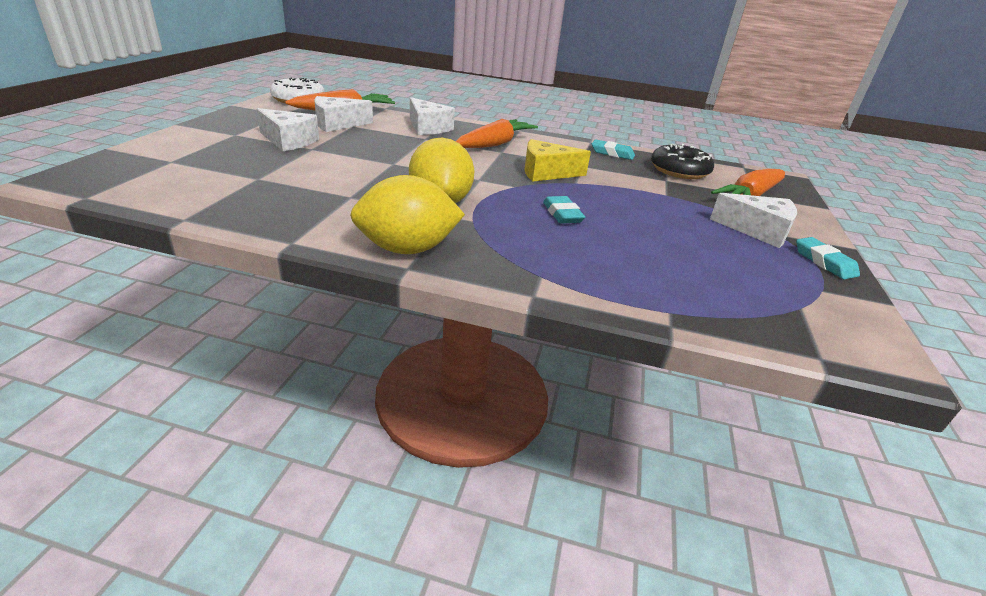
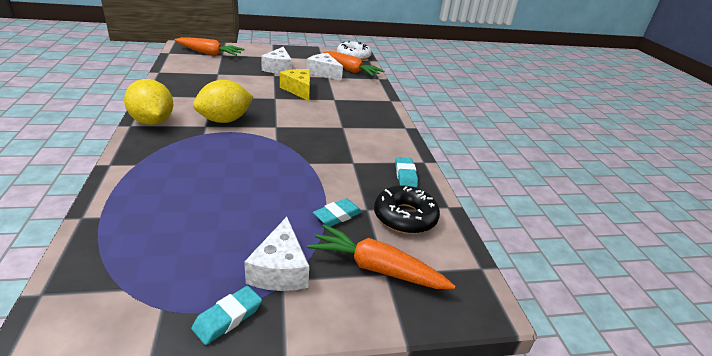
camera: 65 degrees right, 0 degrees up
(428, 128) = (357, 96): white cheese -> none
(495, 144) = (356, 123): orange carrot -> orange carrot (209, 53)
(546, 173) = (316, 149): yellow cheese -> yellow cheese (298, 90)
(562, 214) = (238, 162): turquoise eraser -> turquoise eraser (337, 215)

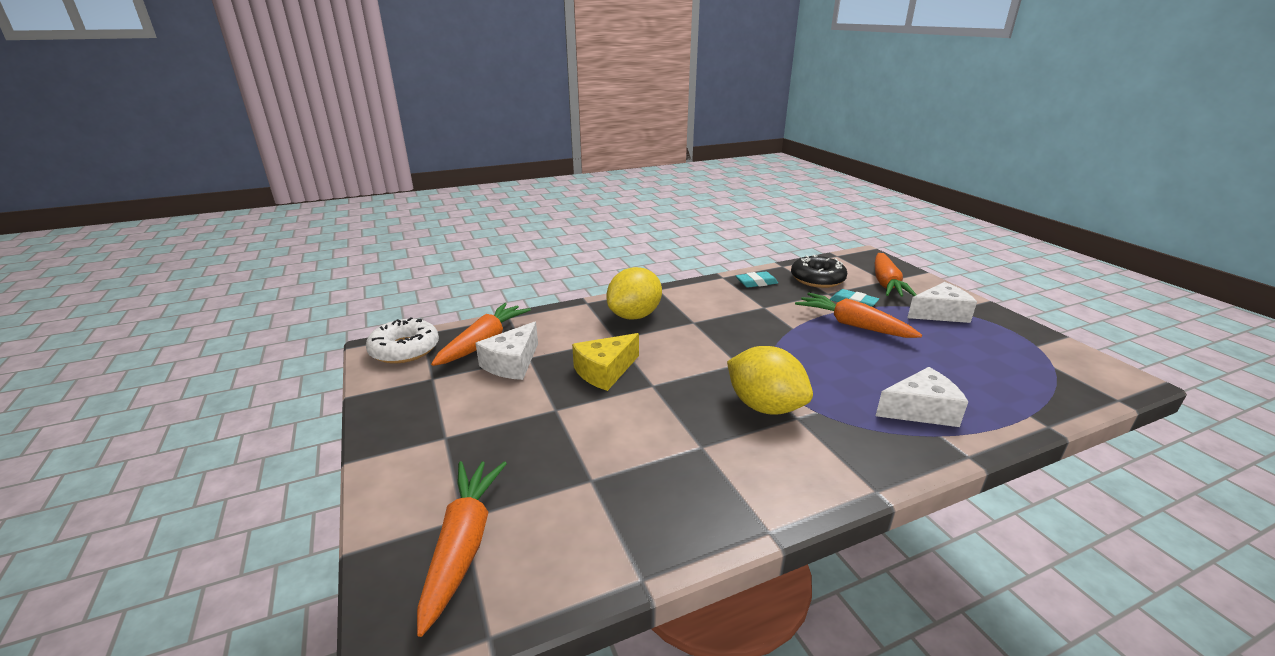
camera: 100 degrees left, 5 degrees down
(152, 121) = (841, 472): yellow lemon -> yellow lemon (634, 316)
(228, 317) = (1001, 321): turquoise eraser -> none
(278, 68) = (516, 413): white cheese -> white cheese (920, 410)
(295, 194) = (852, 325): none -> orange carrot

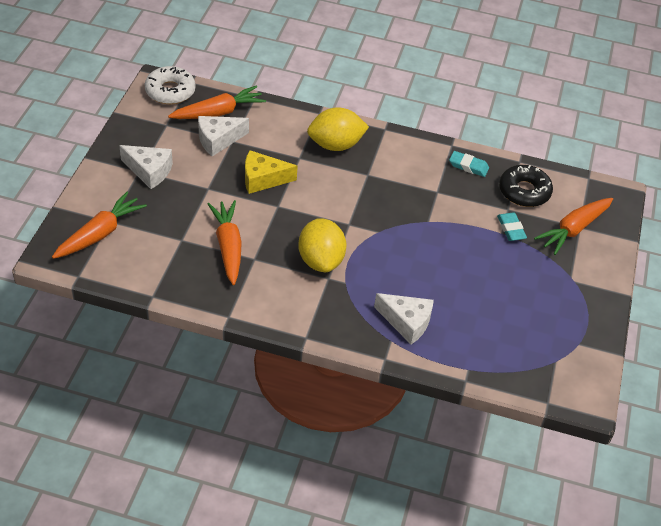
camera: 35 degrees right, 20 degrees up
(852, 325) = (474, 245): orange carrot -> orange carrot (228, 246)
(940, 313) = (560, 278): white cheese -> white cheese (149, 171)

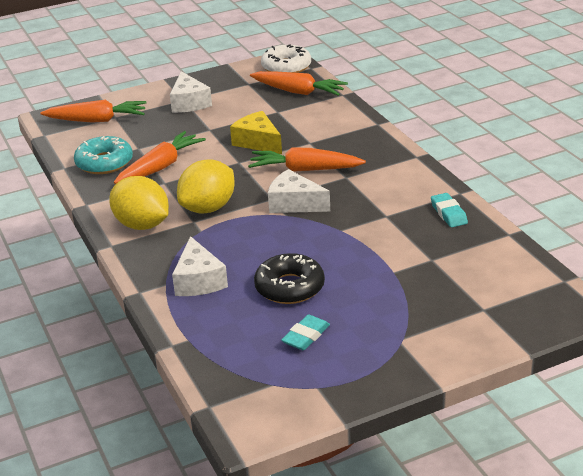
camera: 55 degrees right, 15 degrees down
(178, 270) = (104, 163): none -> turquoise donut
(218, 140) = (268, 107): white cheese -> white cheese (294, 204)
(335, 145) = (353, 148): yellow lemon -> yellow lemon (142, 225)
(511, 229) = (407, 274): turquoise eraser -> turquoise eraser (306, 336)
(524, 191) = (472, 256): black donut -> black donut (289, 287)
(573, 230) = (472, 307): orange carrot -> orange carrot (304, 169)

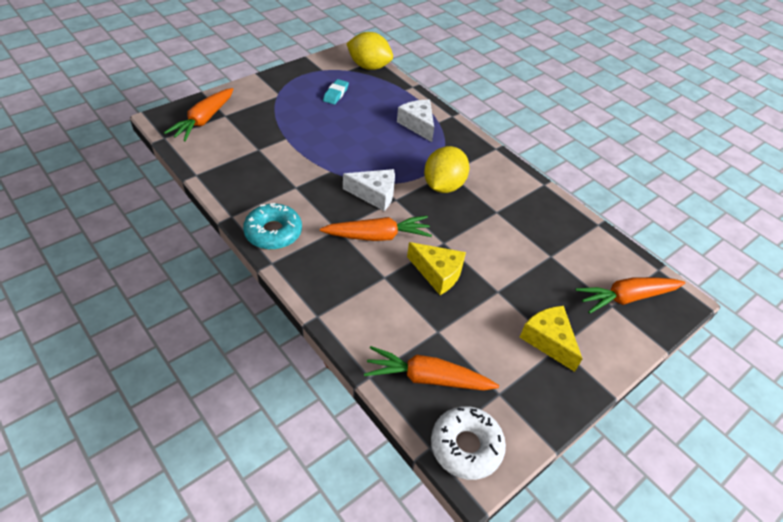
camera: 160 degrees right, 15 degrees up
(104, 163) = (567, 233): turquoise donut -> turquoise donut (273, 232)
(142, 225) = (485, 166): yellow lemon -> yellow lemon (369, 66)
(161, 167) = (512, 231): orange carrot -> orange carrot (203, 120)
(189, 103) = (548, 340): white cheese -> yellow cheese
(289, 287) = (355, 123): black donut -> none
(448, 213) = (243, 192): turquoise eraser -> none

